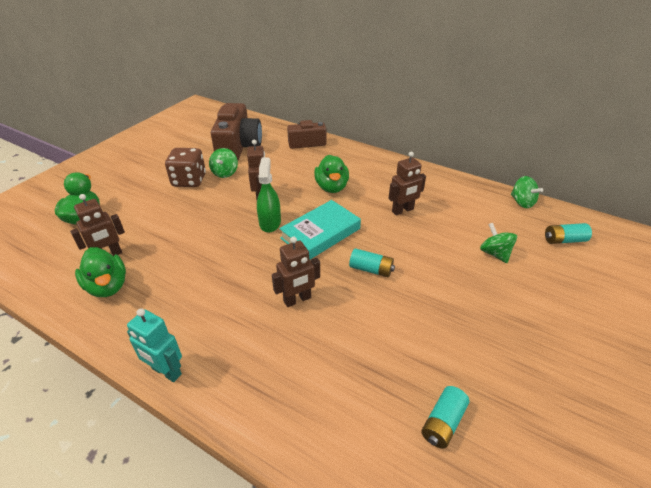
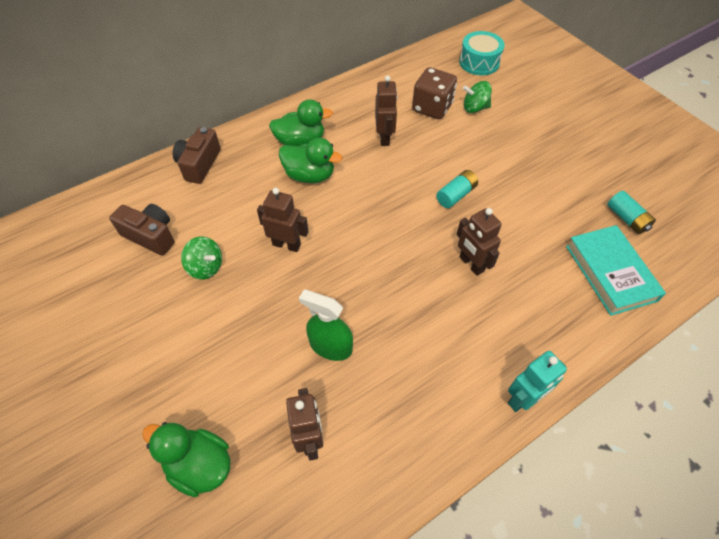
camera: 65 degrees left, 15 degrees up
(108, 286) = (370, 444): green duck -> green duck (300, 142)
(189, 180) = (194, 312): brown dice -> brown dice (432, 108)
(238, 147) = (151, 236): brown camera -> brown camera, size x0.61
(270, 223) = (340, 250): green spray bottle -> green spray bottle (330, 346)
(297, 300) = (471, 264): brown robot -> brown robot turned 150 degrees clockwise
(320, 233) = (384, 213): turquoise book -> turquoise book (610, 273)
(522, 202) = (420, 58): green spinning top -> none
(564, 240) = (479, 62): turquoise battery -> turquoise drum

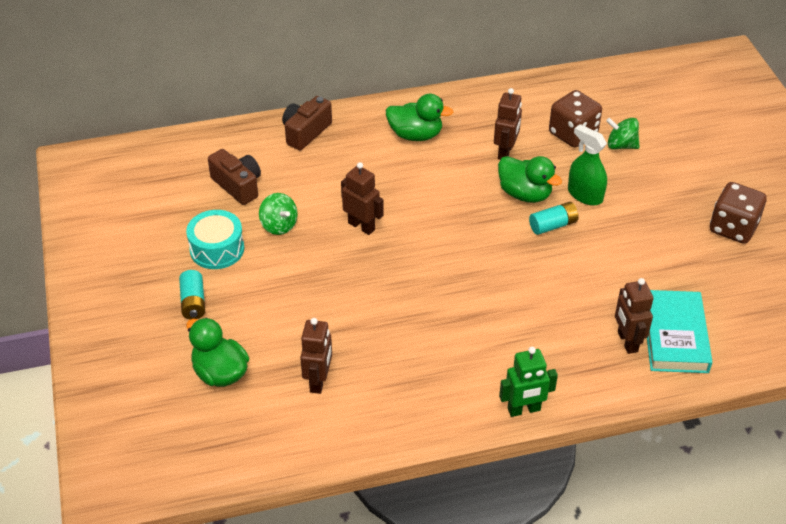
camera: 20 degrees right, 10 degrees down
(310, 175) = (411, 169): green duck -> green duck (525, 194)
(330, 346) = (366, 320): green spray bottle -> green spray bottle (585, 195)
(471, 264) = (534, 290): brown robot -> brown robot (627, 342)
(479, 62) = (653, 98): turquoise drum -> turquoise drum (217, 249)
(523, 399) = (524, 410): turquoise robot -> green robot
(598, 157) = (733, 228): none -> brown dice
(627, 219) = (725, 294): turquoise battery -> turquoise battery (193, 302)

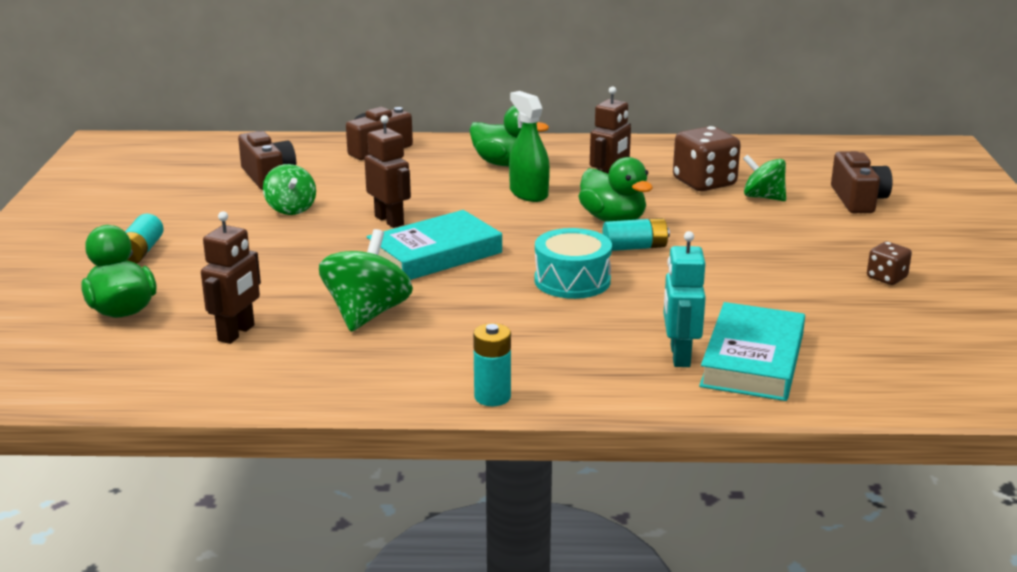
camera: 15 degrees right, 20 degrees down
(217, 249) = (204, 217): turquoise drum -> turquoise drum (572, 281)
(399, 340) = (367, 314): none -> green spinning top
(415, 261) = (435, 254): none -> turquoise book
(524, 410) = (492, 397): green robot -> turquoise battery
(585, 195) = (692, 229): green spray bottle -> green spray bottle (528, 193)
(627, 342) = (679, 356): brown robot -> turquoise robot
(688, 136) = (858, 200): none -> brown camera
(733, 228) = (886, 278): brown dice -> brown dice, size x0.54

